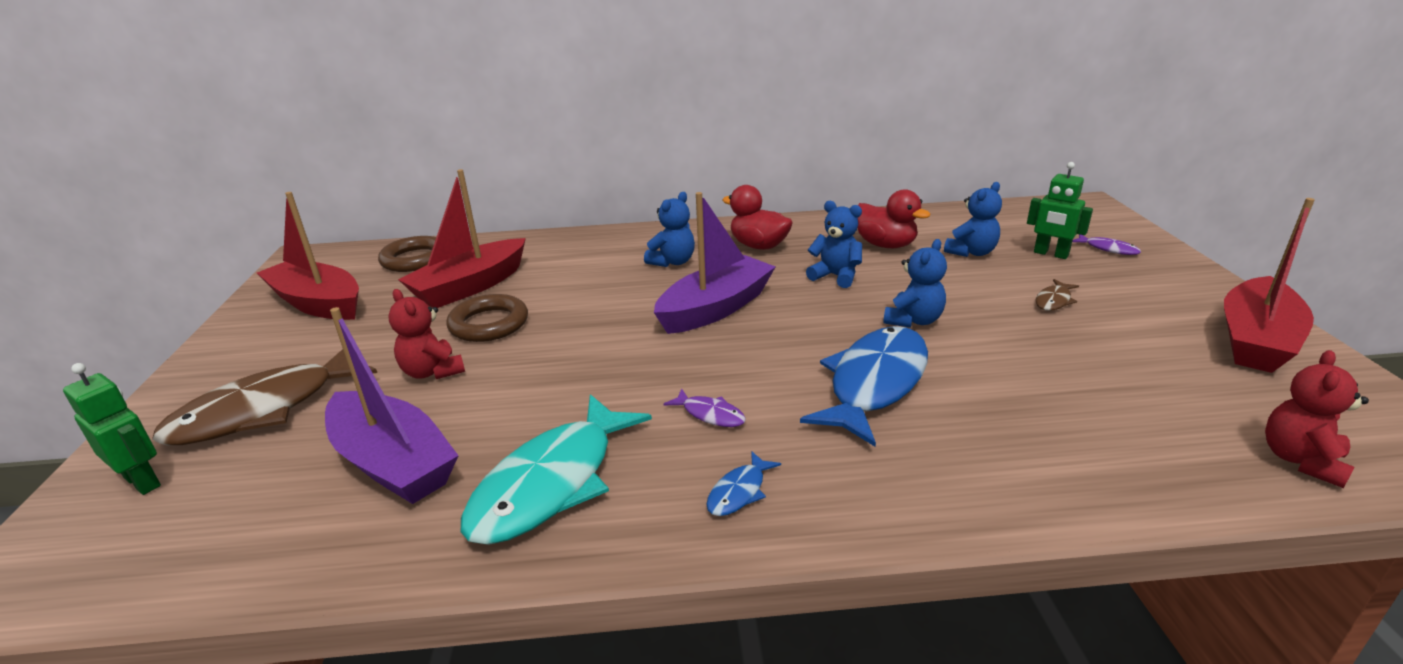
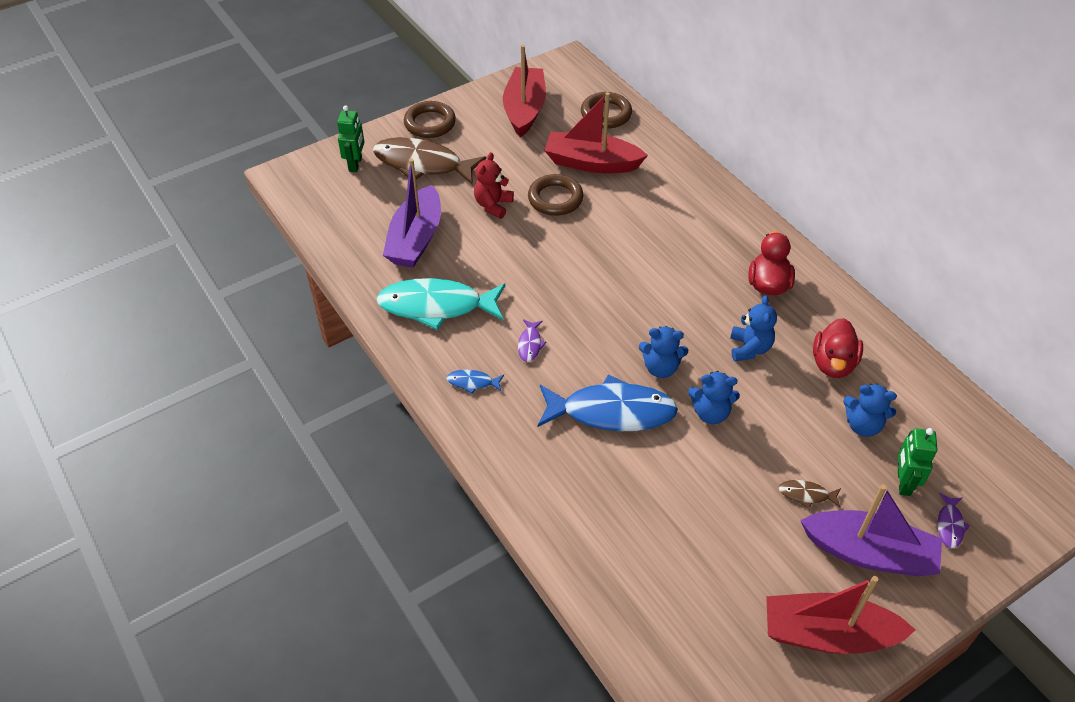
camera: 60 degrees right, 20 degrees up
(204, 380) = (430, 123): none -> brown ring
(672, 262) = (702, 246): blue teddy bear -> blue teddy bear (660, 368)
(715, 308) = (651, 298): purple boat -> purple boat (869, 553)
(1301, 460) = (661, 649): red teddy bear -> none

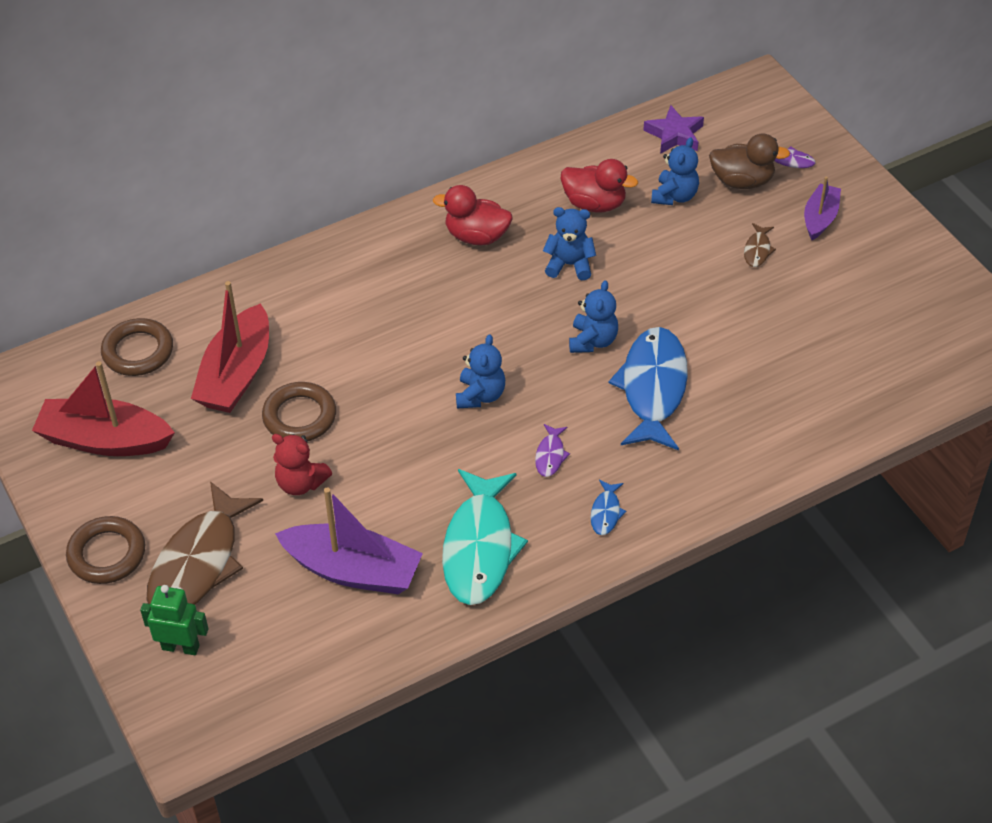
camera: 85 degrees left, 0 degrees up
(530, 344) = (550, 455): purple fish -> purple fish turned 90 degrees clockwise
(710, 413) = (656, 307): blue teddy bear -> blue teddy bear (480, 395)
(828, 634) = (905, 260): red boat -> none
(869, 553) = (820, 218): purple boat -> purple boat, size x0.58
(903, 482) = (742, 181): green robot -> brown duck
(952, 424) = (674, 135): none -> purple star

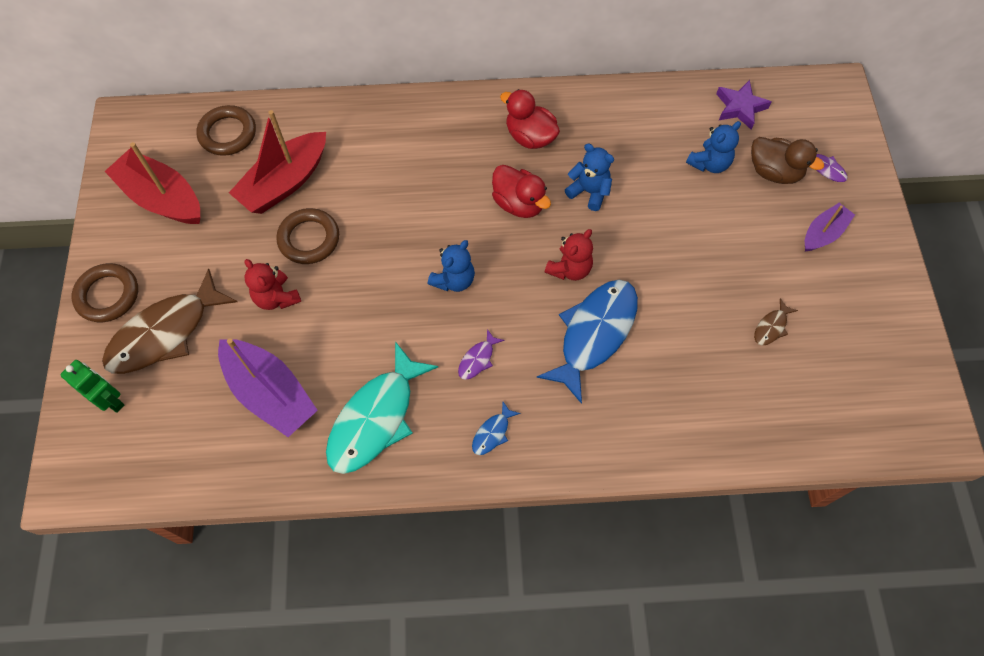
camera: 25 degrees right, 15 degrees up
(592, 341) = (569, 269): blue teddy bear -> red teddy bear
(594, 204) = (639, 145): red duck -> red duck (519, 204)
(757, 250) = (752, 241): brown fish -> brown fish (771, 327)

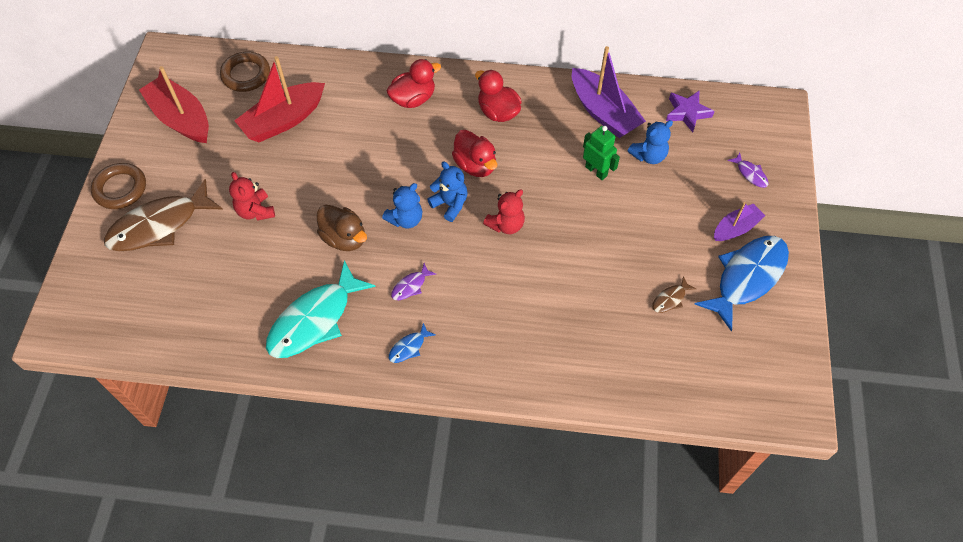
camera: 10 degrees right, 5 degrees down
(111, 400) = (104, 271): green robot -> green robot (596, 171)
(270, 393) = (233, 286): purple boat -> purple boat (603, 112)
(309, 239) = (293, 168): brown ring -> none
(430, 135) = (413, 99): none -> red duck
(589, 192) = (538, 164): blue teddy bear -> blue teddy bear (450, 204)
(594, 334) = (514, 281): blue fish -> blue fish (747, 277)
(774, 172) = (704, 171): brown duck -> brown duck (344, 238)

